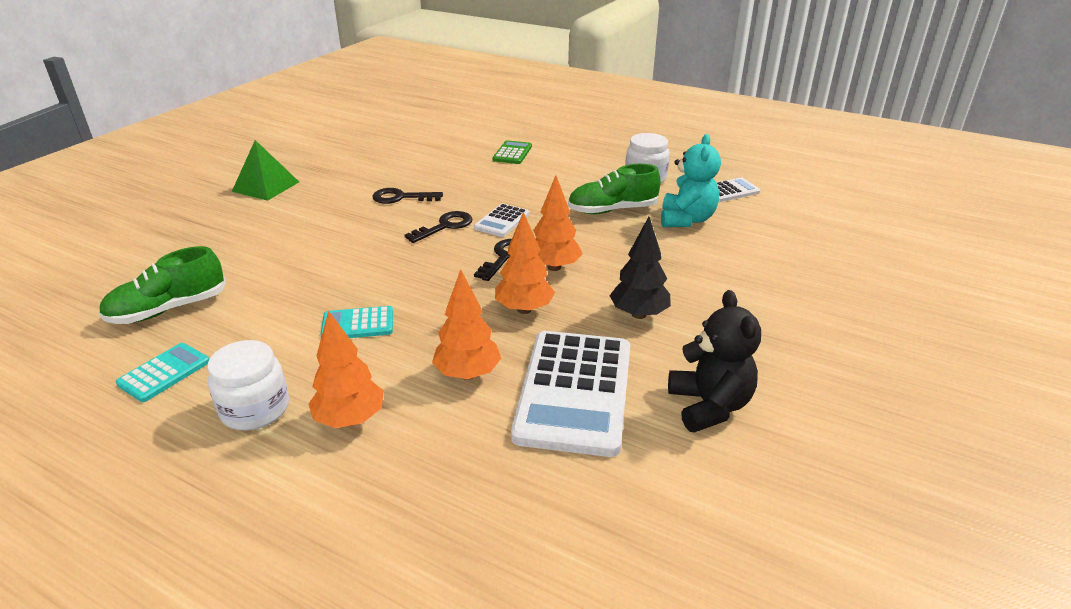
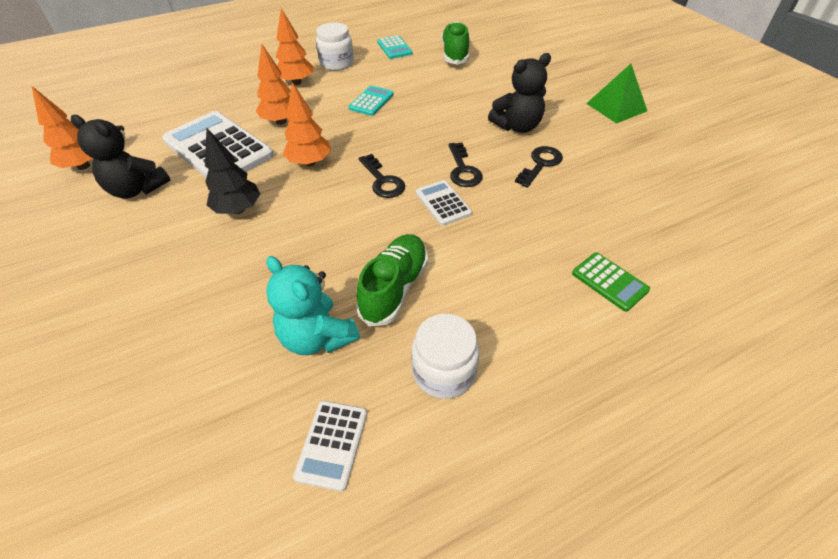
camera: 125 degrees right, 15 degrees up
(343, 221) = (517, 126): none -> black teddy bear
(554, 267) = (341, 199): orange tree -> orange tree (83, 166)

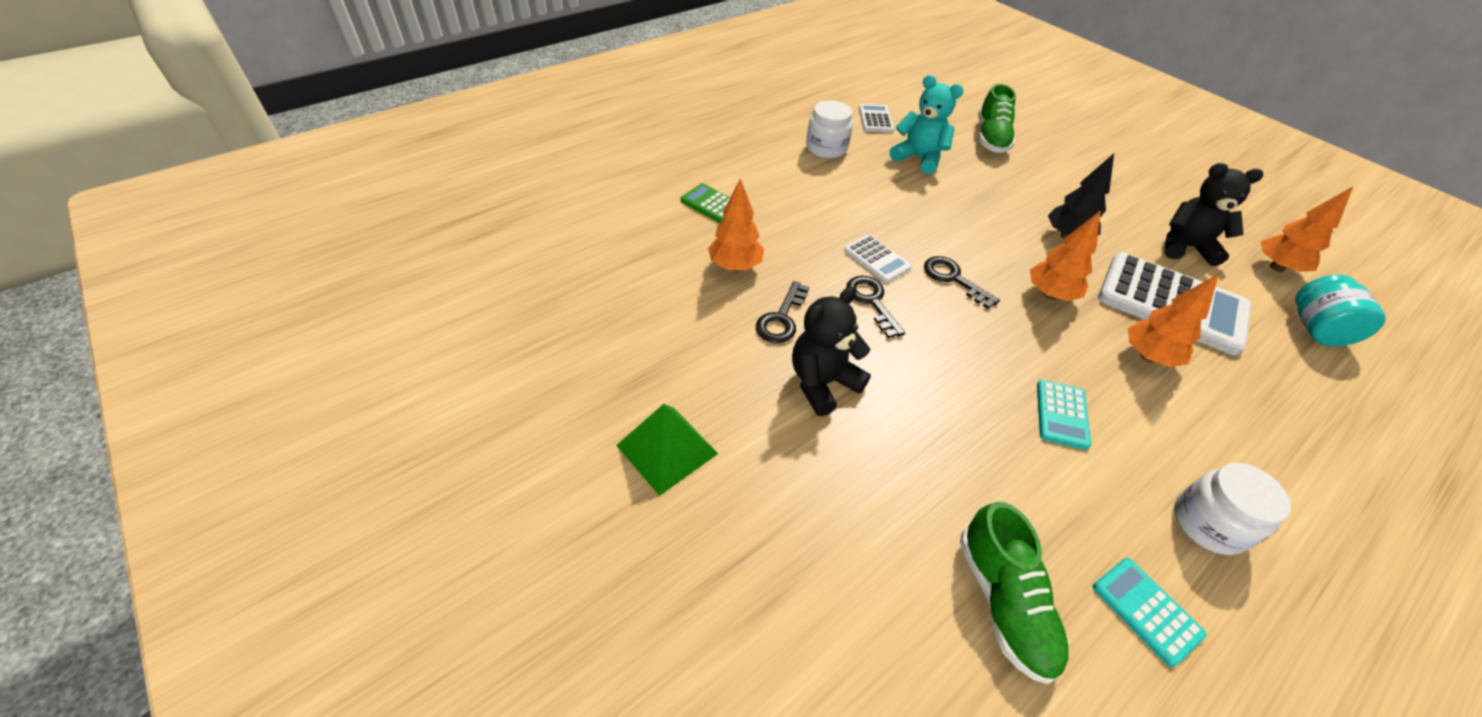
camera: 165 degrees right, 0 degrees up
(135, 125) = (1316, 329): none -> turquoise jar
(297, 82) = (1217, 450): orange tree -> orange tree (735, 266)
(394, 288) = (883, 188): green shoe -> green shoe (991, 138)

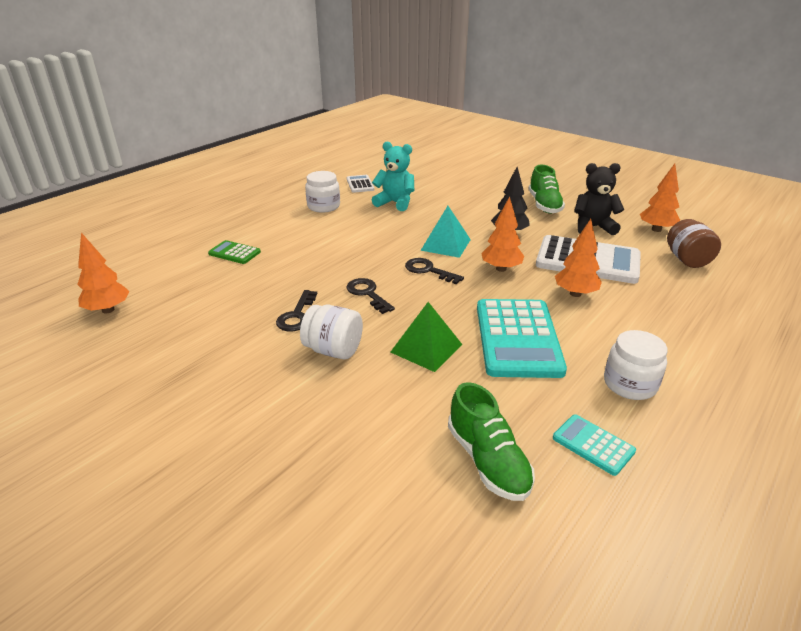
camera: 10 degrees left, 15 degrees down
(667, 449) = (208, 415): green pyramid -> green pyramid (426, 348)
(735, 266) = (256, 288): orange tree -> orange tree (108, 310)
(822, 383) = (333, 350): black teddy bear -> white jar
(877, 259) = (369, 267): white calculator -> none
(979, 240) = (445, 244): none -> turquoise pyramid
(991, 138) = (447, 184): green shoe -> green shoe (544, 205)
(1062, 414) = (518, 338): turquoise calculator -> turquoise calculator, size x2.09
(1316, 329) = (687, 260): turquoise jar -> brown jar

